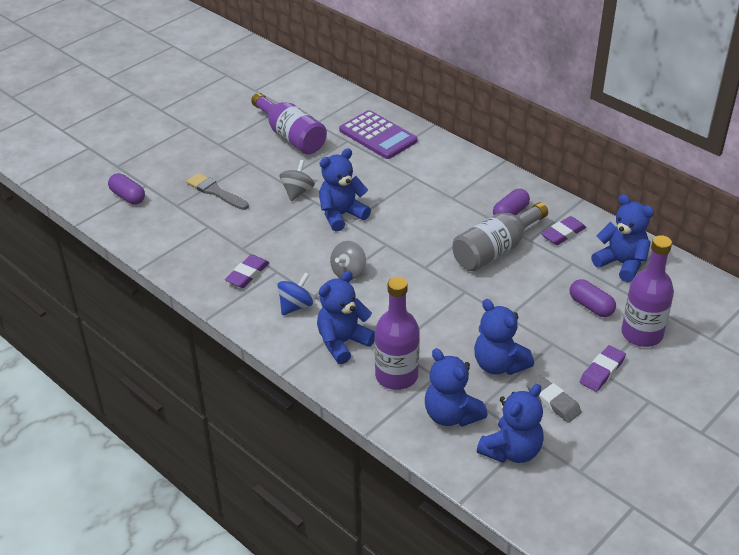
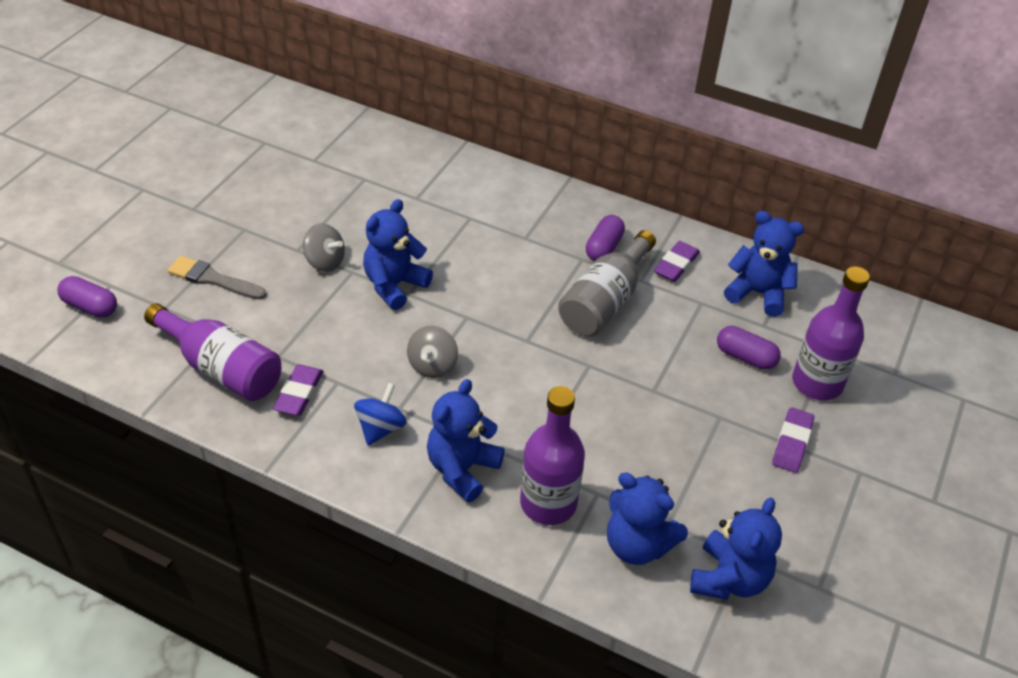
camera: 20 degrees left, 5 degrees up
(291, 136) = (288, 184): purple bottle -> purple bottle (222, 368)
(297, 192) = (325, 262): grey spinning top -> grey spinning top turned 120 degrees clockwise
(378, 135) = (401, 166): purple calculator -> none
(499, 364) = (668, 460): blue teddy bear -> none
(553, 401) = (751, 497): grey eraser -> none

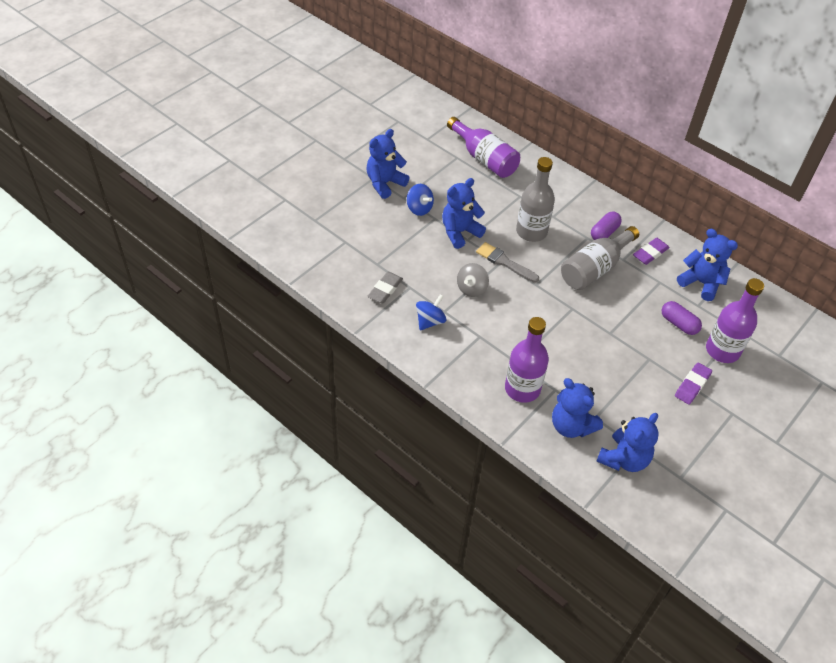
camera: 15 degrees right, 5 degrees up
(90, 307) = (271, 211): purple capsule -> none
(213, 279) = (347, 207): grey brush -> grey brush (504, 262)
(222, 368) = (342, 265): purple bottle -> purple bottle (484, 159)
(299, 393) = (385, 289): purple eraser -> grey eraser
(325, 262) = (419, 208): grey spinning top -> blue spinning top
(462, 469) = (474, 356): blue teddy bear -> blue teddy bear (385, 183)
(500, 265) = (531, 232): none -> grey bottle

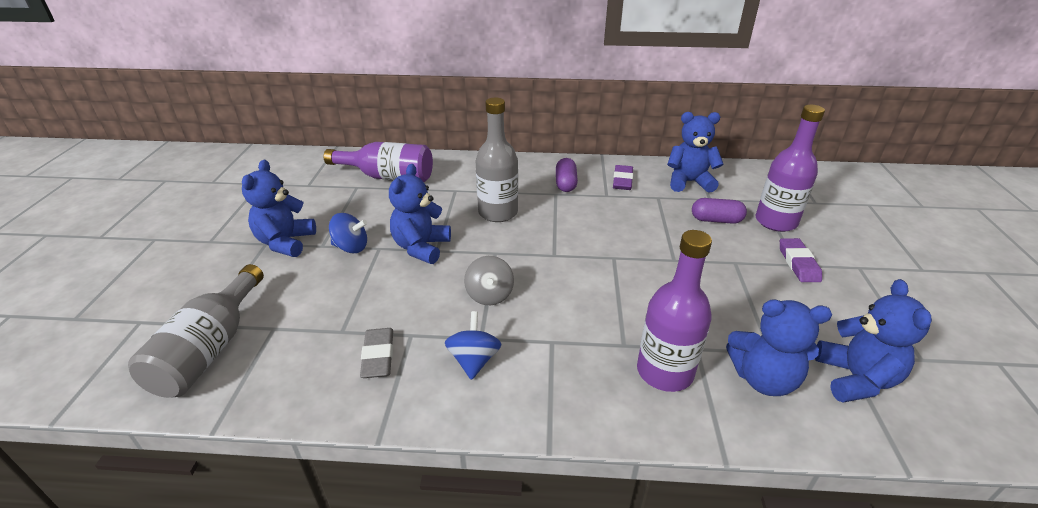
camera: 35 degrees left, 15 degrees down
(504, 262) = (499, 251): grey brush -> none
(594, 269) = (592, 214): grey bottle -> grey bottle (210, 349)

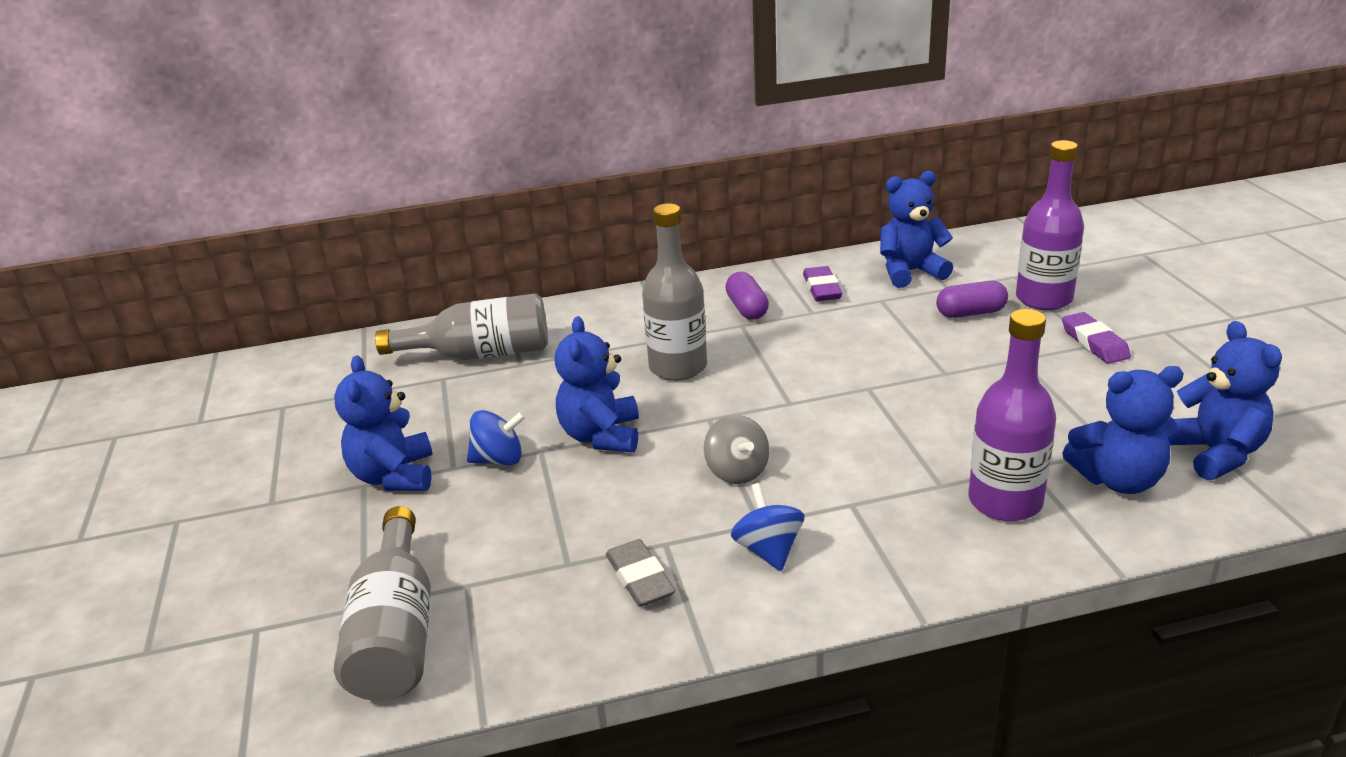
camera: 15 degrees left, 5 degrees down
(388, 177) = (481, 354): purple bottle -> grey bottle

